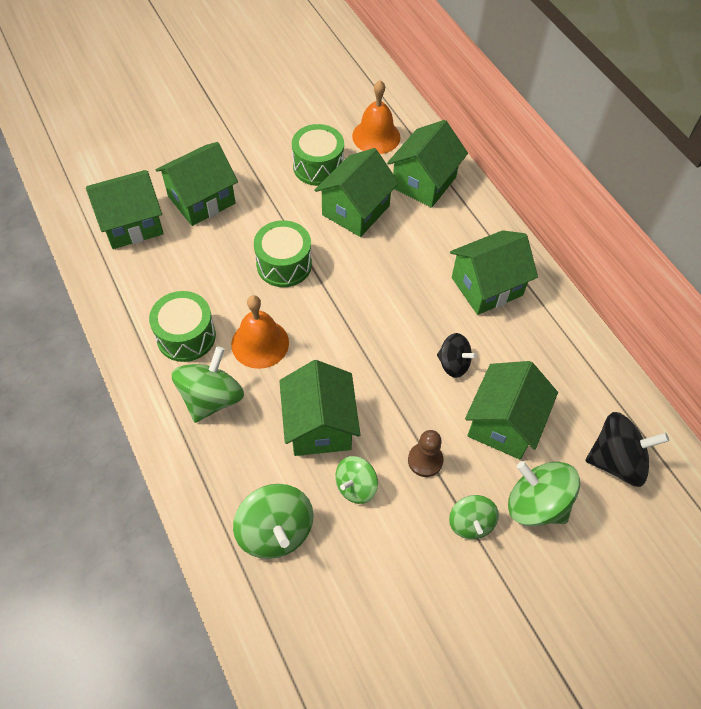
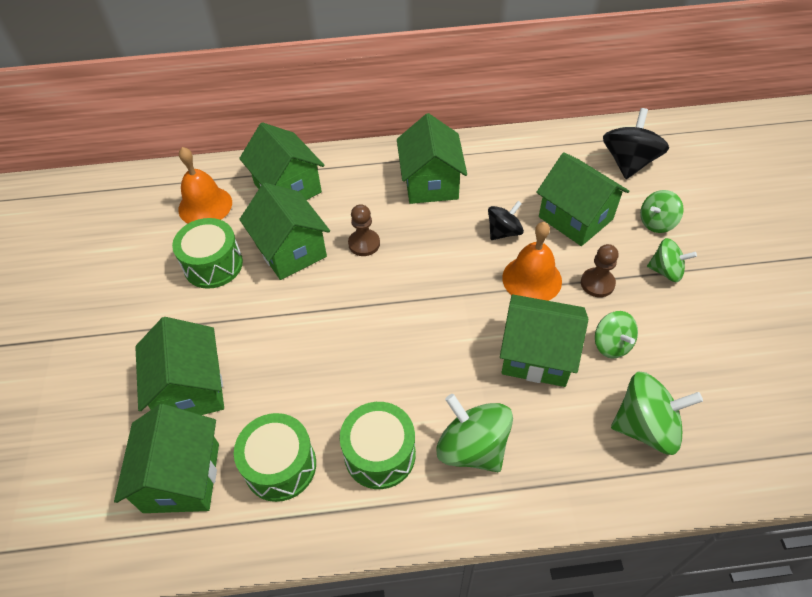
camera: 65 degrees left, 5 degrees down
(260, 343) = (419, 381): orange bell -> orange bell (532, 279)
(284, 264) = (327, 332): green drum -> green drum (280, 466)
(387, 258) = (364, 244): none -> brown pawn
(536, 504) = (656, 223): green spinning top -> green spinning top, size x0.62

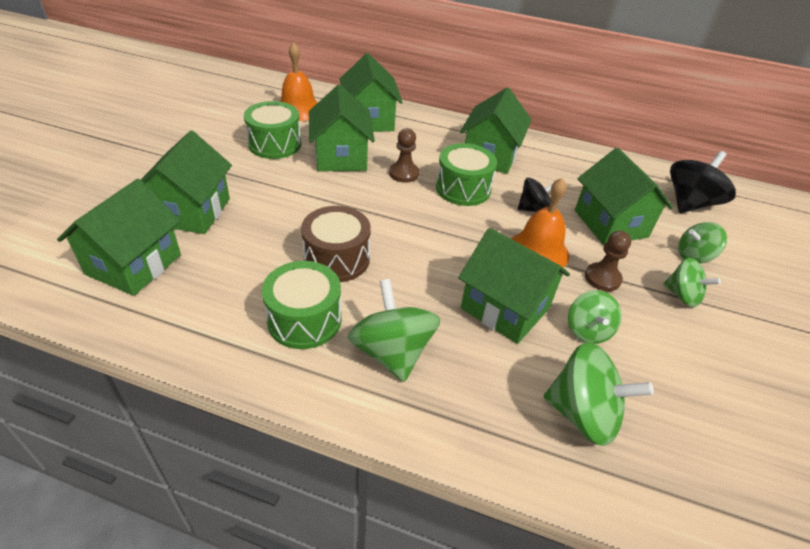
camera: 20 degrees right, 10 degrees down
(280, 466) = (215, 291): green drum -> green drum (463, 189)
(365, 375) = (337, 259): none -> brown drum

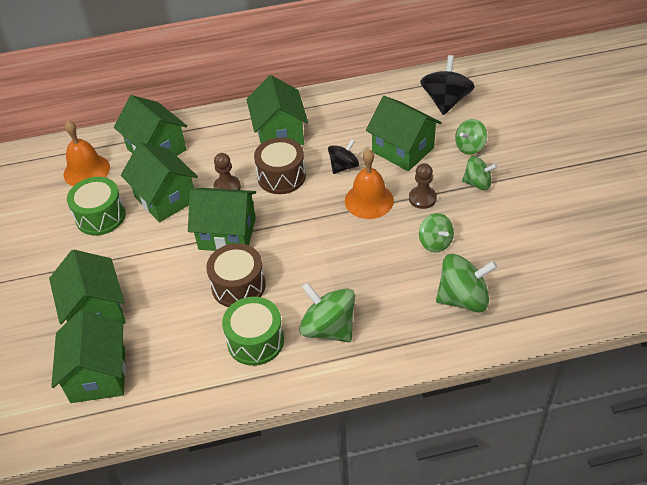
camera: 25 degrees left, 5 degrees up
(463, 189) = (281, 176): green drum -> brown drum
(505, 308) = (376, 257): green house -> green house (227, 234)

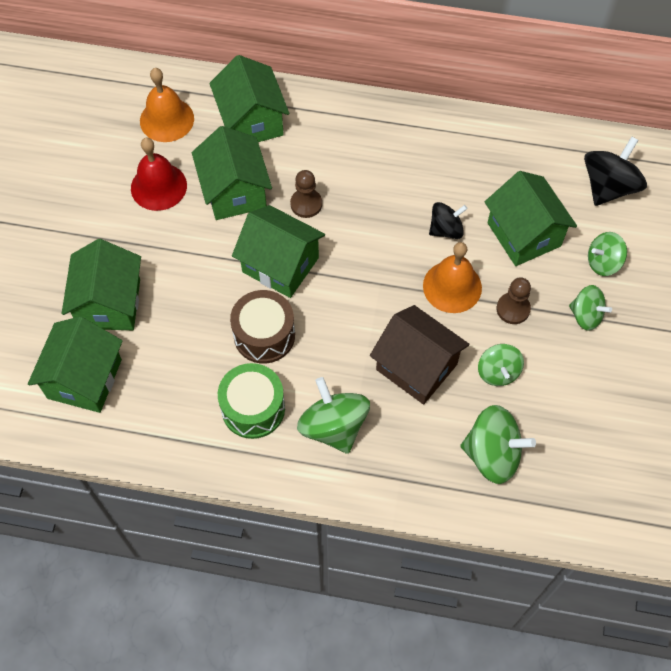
camera: 20 degrees right, 15 degrees up
(100, 216) = (158, 186): green drum -> red bell
(279, 133) = (395, 155): green house -> none
(281, 176) = (371, 214): brown drum -> none
(371, 262) = (416, 367): none -> brown house

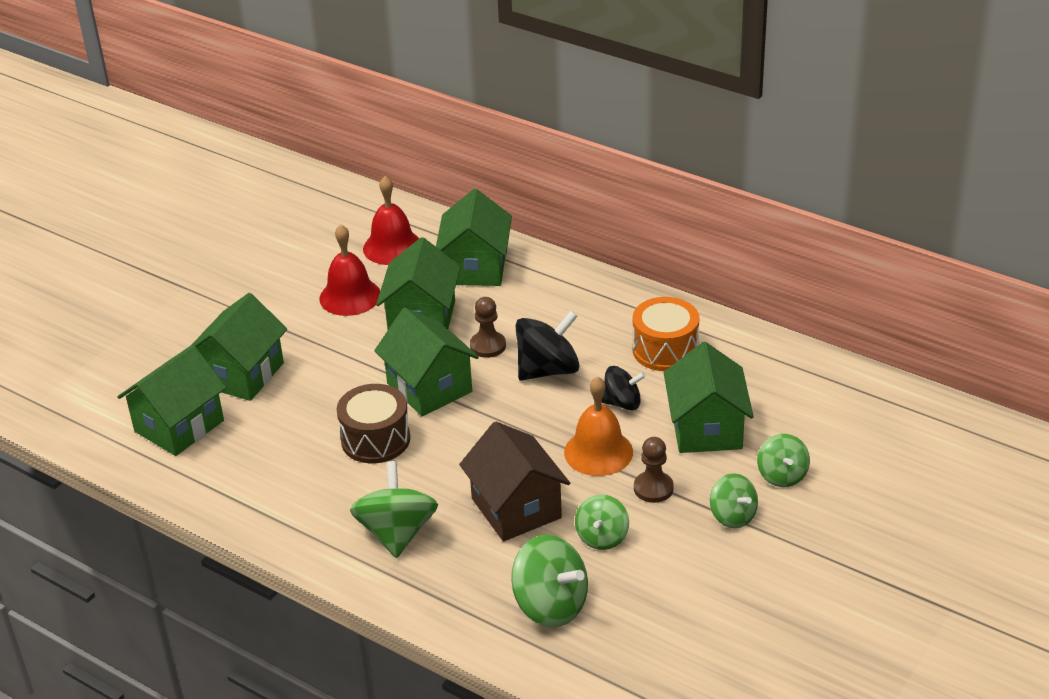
camera: 25 degrees right, 25 degrees down
(167, 119) = (392, 247): orange bell -> red bell
(253, 408) = (325, 495): green drum -> none
(452, 163) = (665, 350): none -> orange drum
(603, 262) = (782, 475): green spinning top -> green spinning top turned 105 degrees counterclockwise
(608, 187) = (830, 412): black spinning top -> black spinning top (548, 370)

